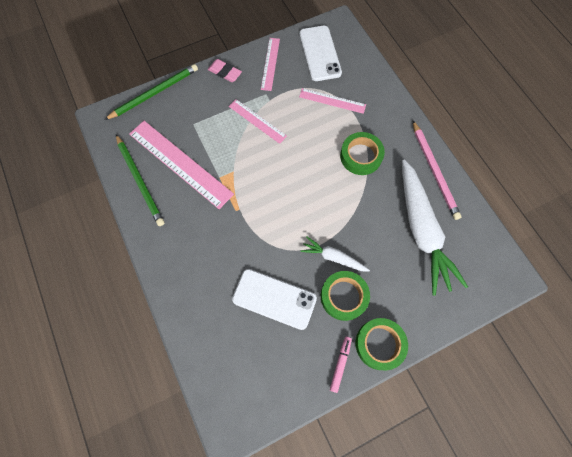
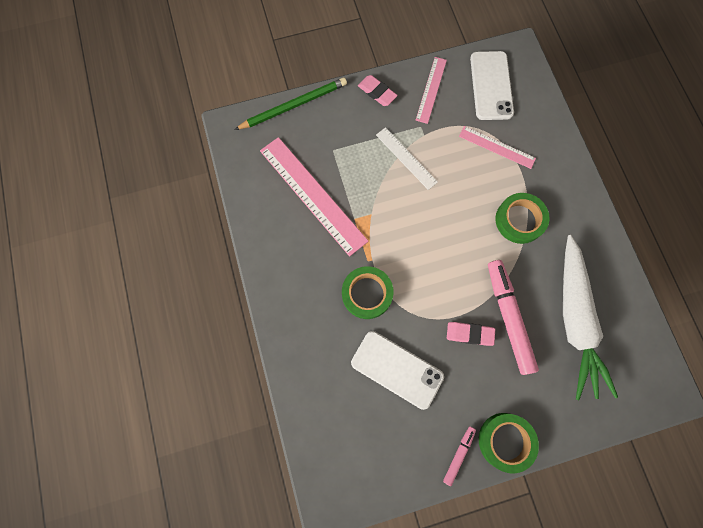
camera: 10 degrees right, 5 degrees up
(140, 181) = (266, 209): green pencil -> none
(257, 121) = (406, 158): pink ruler -> white ruler
(333, 257) = (469, 334): white carrot -> pink eraser
(344, 296) = (474, 380): green tape -> green tape (367, 294)
(365, 237) = (508, 317): none -> pink marker
(434, 171) = (602, 253): pink pencil -> none

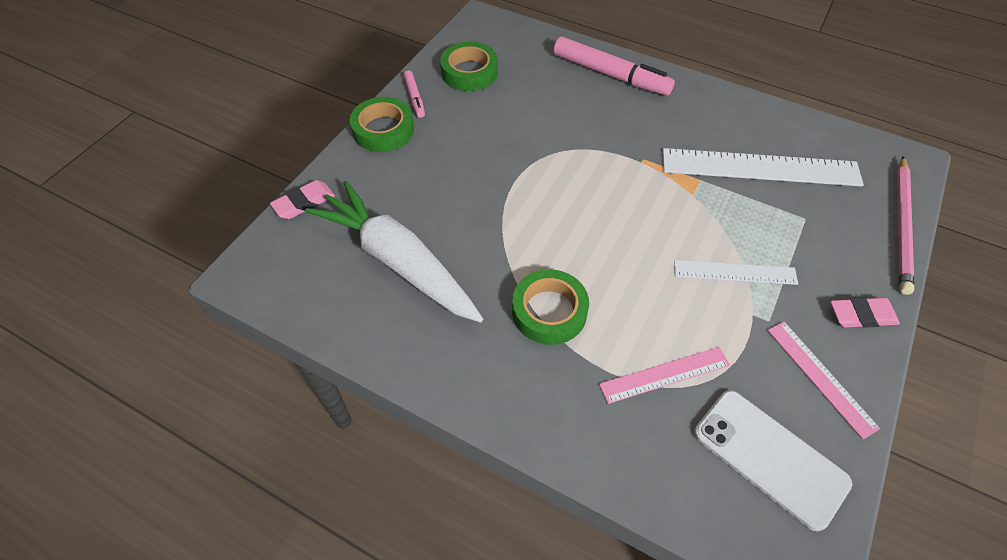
camera: 135 degrees right, 20 degrees down
(294, 105) = (902, 226): green pencil -> pink pencil
(312, 195) = (760, 167): pink ruler -> white ruler
(367, 294) = (611, 136): green tape -> green tape (469, 72)
(397, 369) = (523, 110): white phone -> none
(469, 334) = (490, 175): pink eraser -> pink eraser (304, 202)
(508, 317) = (468, 214): pink marker -> pink marker (610, 75)

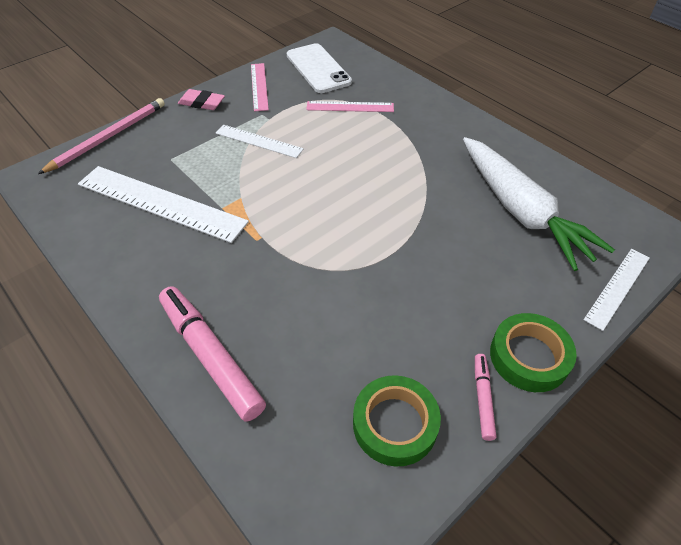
camera: 160 degrees left, 5 degrees down
(304, 202) = (617, 287): pink eraser -> white ruler
(549, 311) = (408, 151): green tape -> none

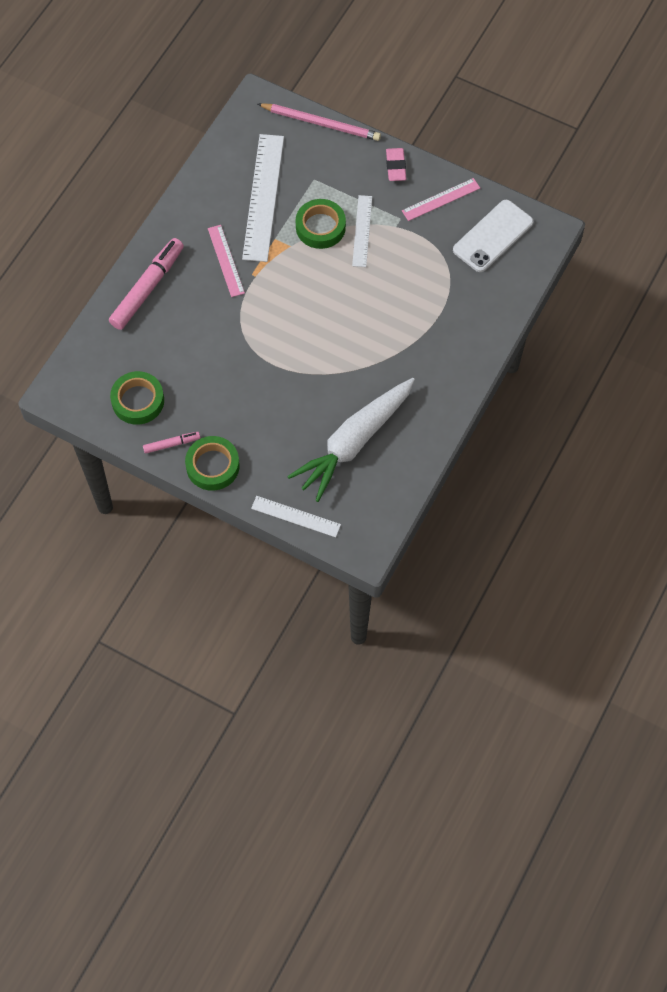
camera: 70 degrees right, 15 degrees up
(233, 168) = (320, 227): none -> green tape
(350, 107) = (441, 282): pink ruler -> pink ruler (226, 260)

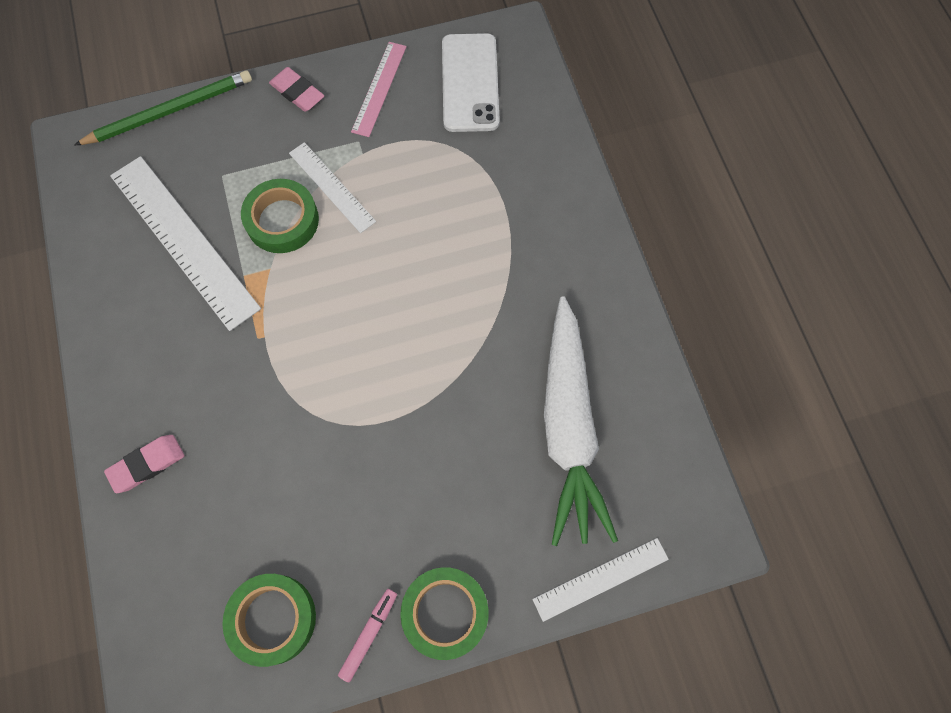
camera: 45 degrees left, 5 degrees up
(148, 288) = (147, 464): pink marker -> pink eraser
(226, 260) = (211, 348): pink ruler -> none
(321, 123) = (170, 111): pink pencil -> green pencil

